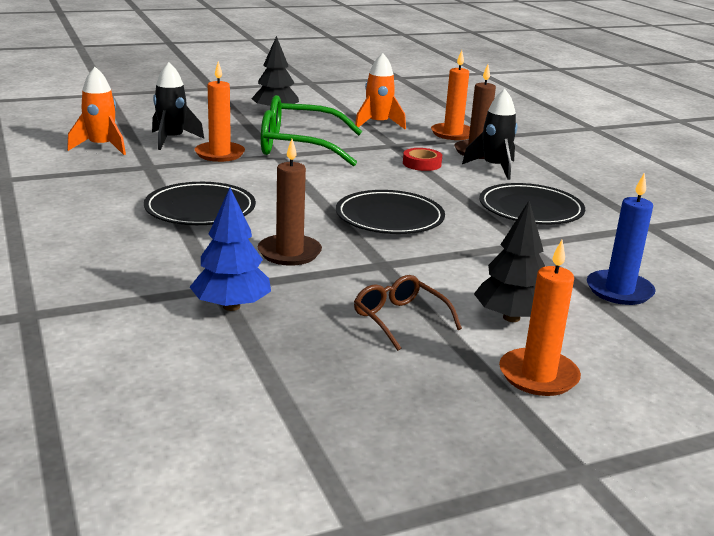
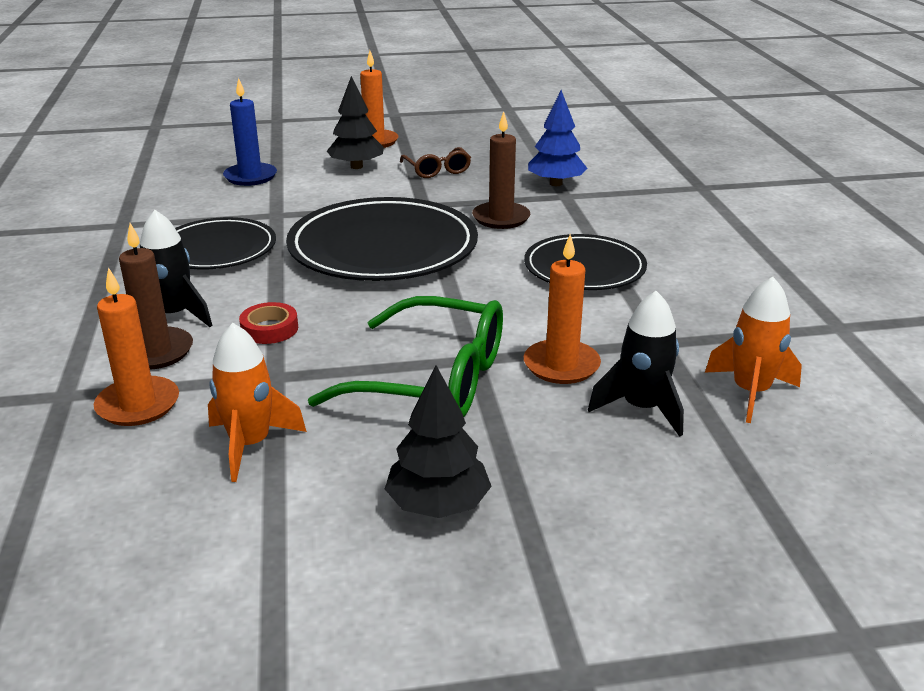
camera: 165 degrees left, 5 degrees up
(389, 218) = (383, 247): black plate -> black plate, size x1.62

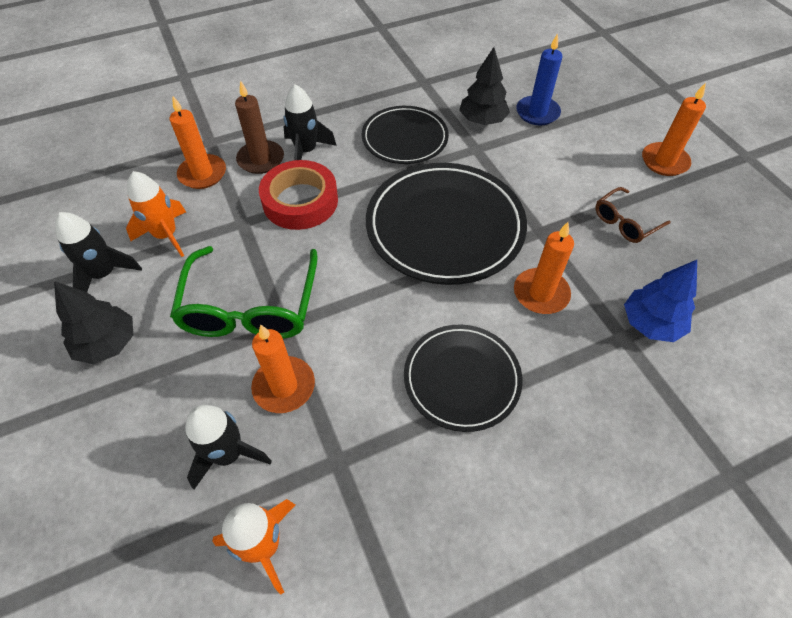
camera: 75 degrees right, 25 degrees up
(269, 329) = (300, 201): red tape -> red tape, size x1.91
(292, 510) = (104, 274): none -> black rocket
(356, 166) = (597, 166): black tree -> black tree (482, 120)
(501, 218) = (541, 293): brown candle -> orange candle

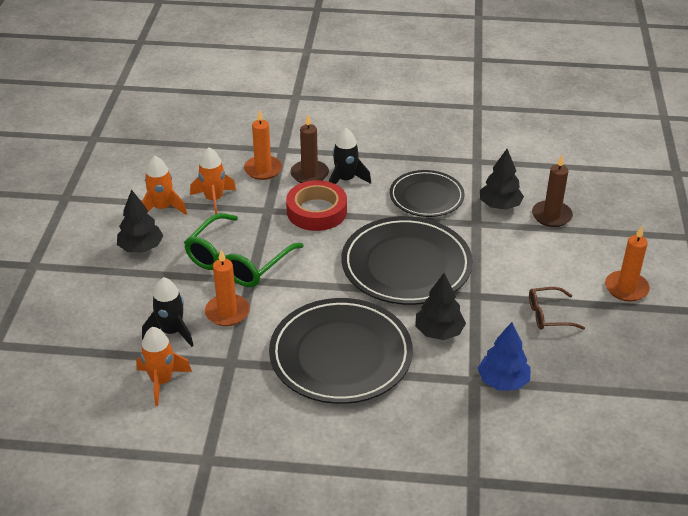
camera: 30 degrees right, 15 degrees down
(104, 274) = (162, 208): black rocket -> orange rocket
(462, 379) = (340, 355): black plate -> black plate, size x1.62
(537, 113) = (551, 216): blue candle -> brown candle
(541, 293) = (439, 332): orange candle -> black tree

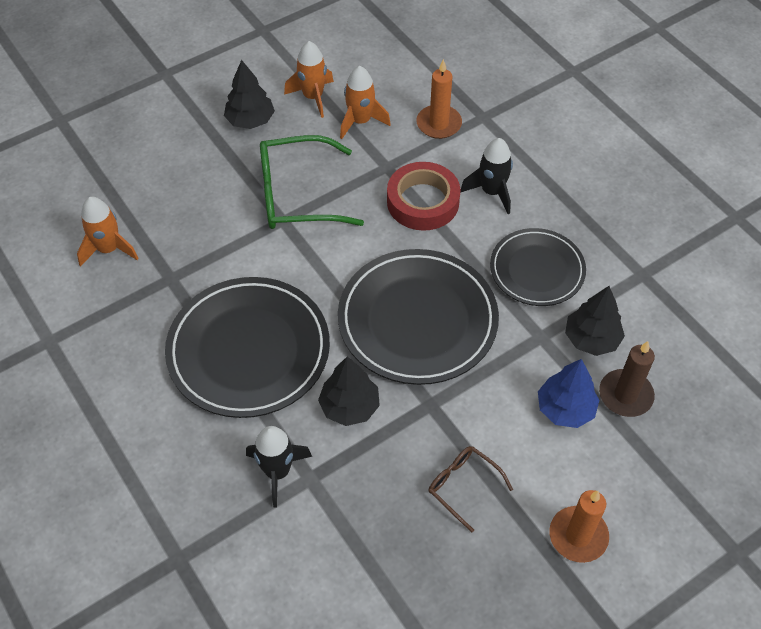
camera: 50 degrees right, 15 degrees up
(172, 332) = (170, 214): black rocket -> black rocket (277, 472)
(227, 312) = (227, 233): orange candle -> none
(309, 174) = (470, 160): brown candle -> none
(503, 381) = (329, 503): blue tree -> blue tree (565, 409)

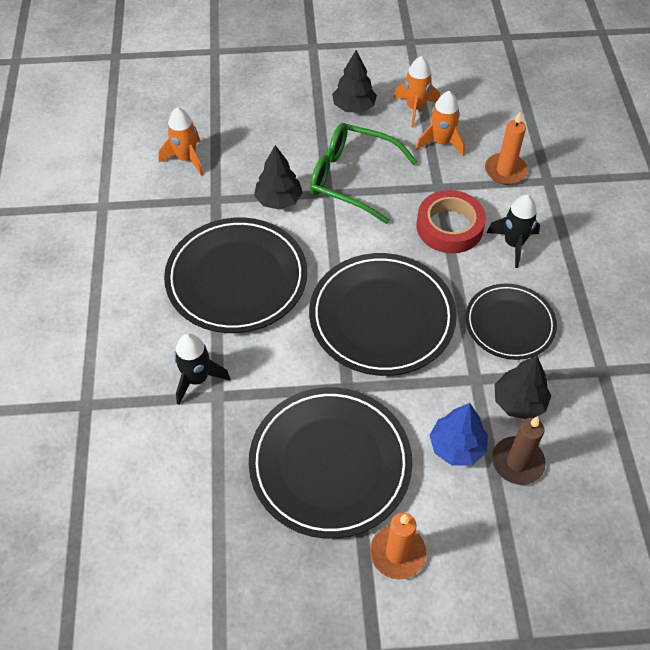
camera: 30 degrees right, 0 degrees up
(349, 406) = (283, 357): black tree -> black tree (278, 200)
(463, 486) = (330, 464): brown glasses -> black plate

